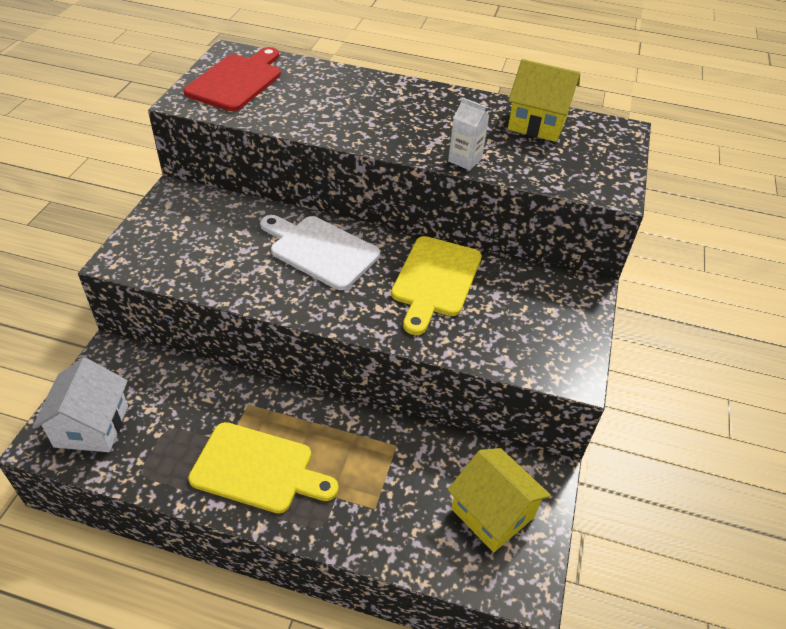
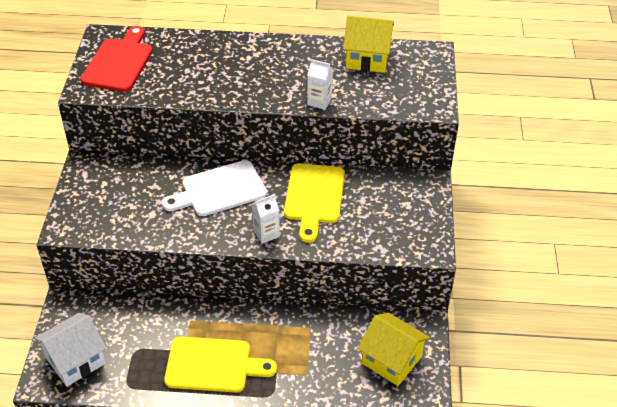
camera: 10 degrees left, 0 degrees up
(91, 426) = (75, 360): white house -> white house turned 60 degrees clockwise
(320, 250) = (219, 190): white cutting board -> white cutting board turned 45 degrees counterclockwise
(361, 313) = (266, 233): none -> white carton

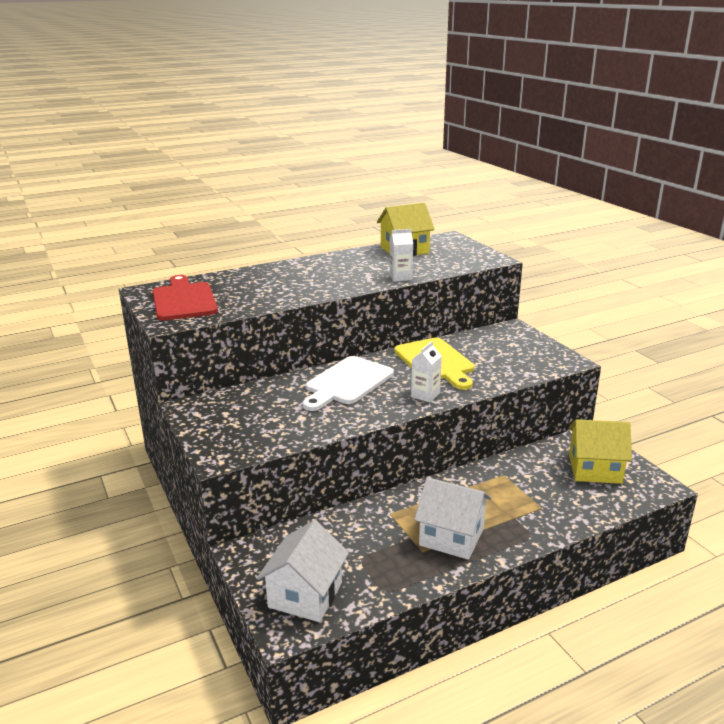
camera: 30 degrees left, 20 degrees down
(213, 365) = (451, 537): yellow cutting board -> white house

